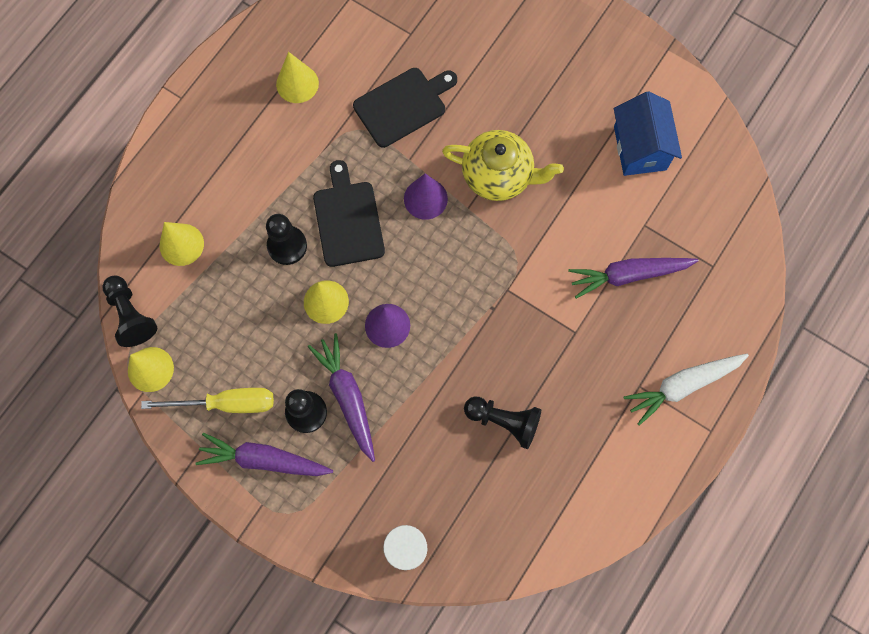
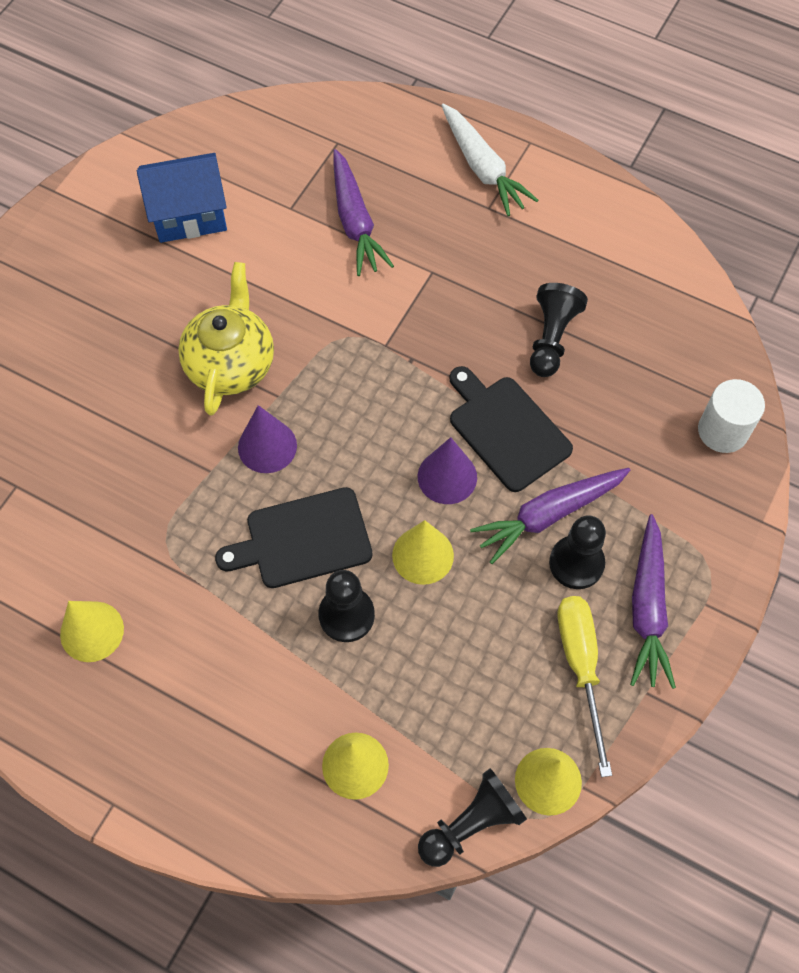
camera: 95 degrees left, 10 degrees down
(403, 105) = (129, 485): black cutting board -> black cutting board (506, 430)

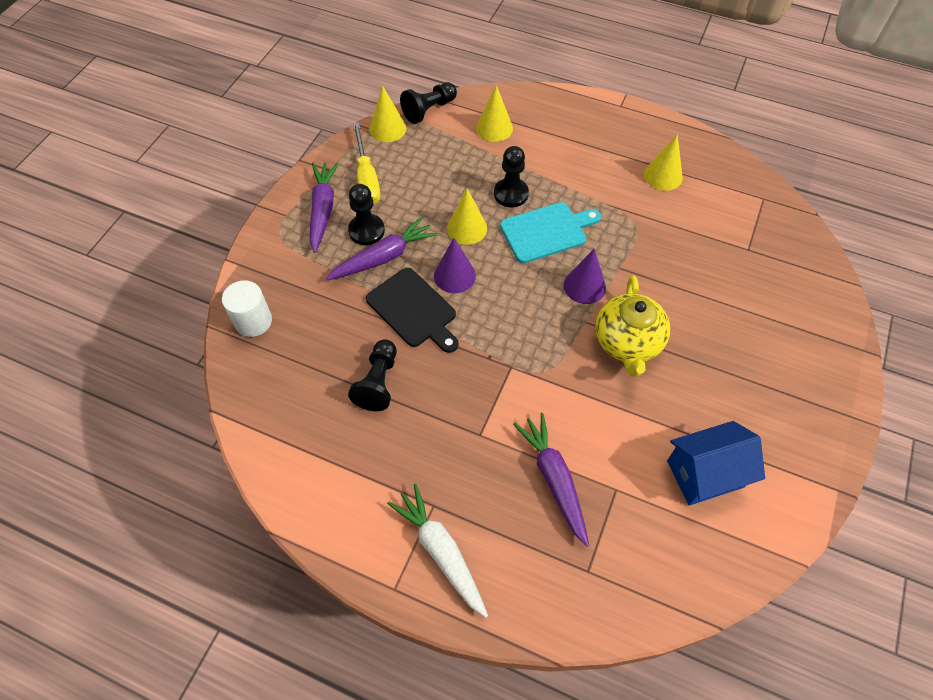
camera: 175 degrees right, 5 degrees down
(303, 540) = (546, 231): black cutting board -> turquoise cutting board

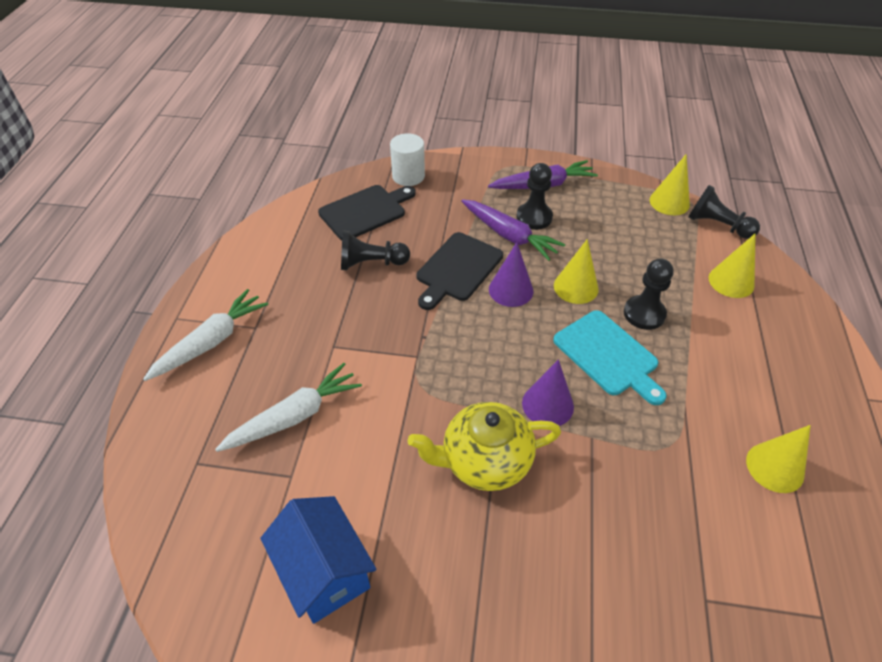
camera: 75 degrees right, 10 degrees down
(295, 373) = (365, 211): none -> black cutting board
(366, 178) = (596, 203): yellow screwdriver -> none
(554, 479) = (294, 416): purple carrot -> white carrot

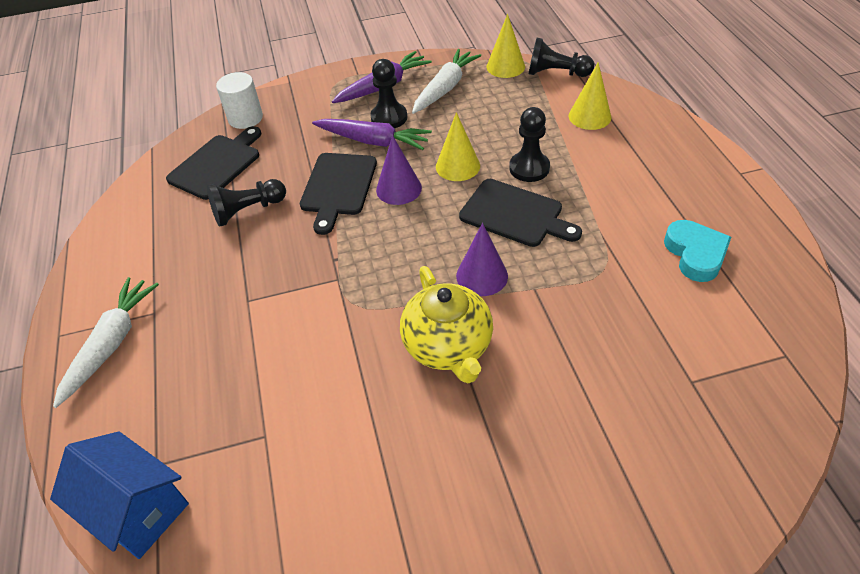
camera: 20 degrees left, 0 degrees up
(294, 416) = (239, 380): white carrot -> white carrot (445, 88)
(325, 572) = (344, 507): blue house -> blue house (137, 509)
(484, 461) = (448, 346): yellow teapot -> yellow teapot turned 75 degrees counterclockwise
(608, 355) = (515, 214): turquoise cutting board -> black cutting board
(775, 467) = (695, 254): yellow cone -> turquoise heart

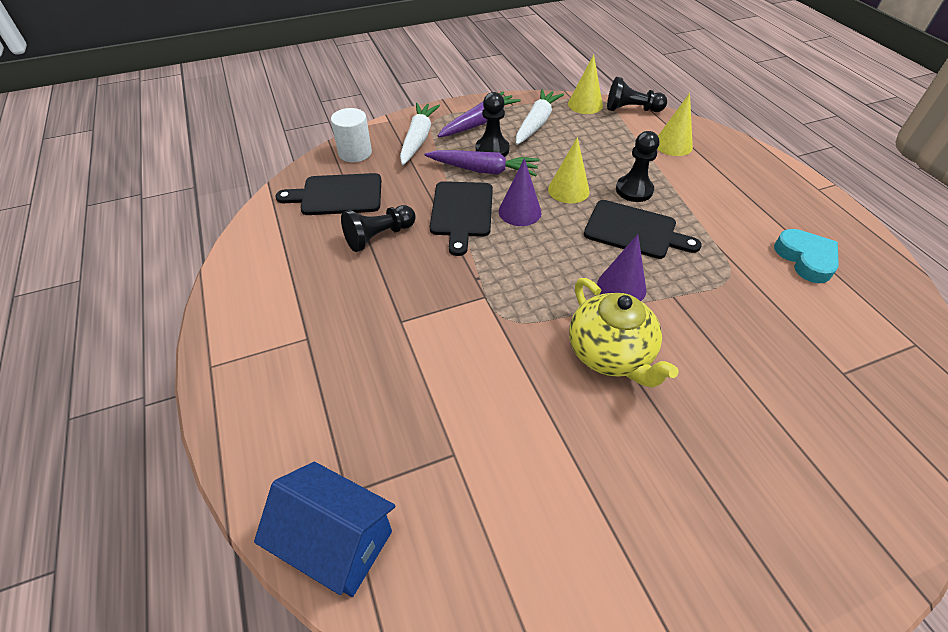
camera: 10 degrees left, 0 degrees up
(111, 344) = (269, 372): white carrot -> white carrot (418, 139)
(217, 164) = (337, 195): black cutting board -> black cutting board turned 120 degrees counterclockwise

